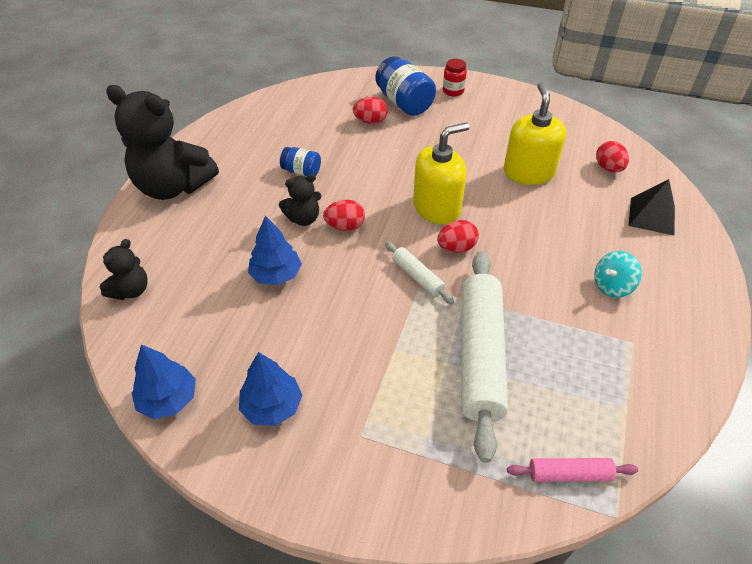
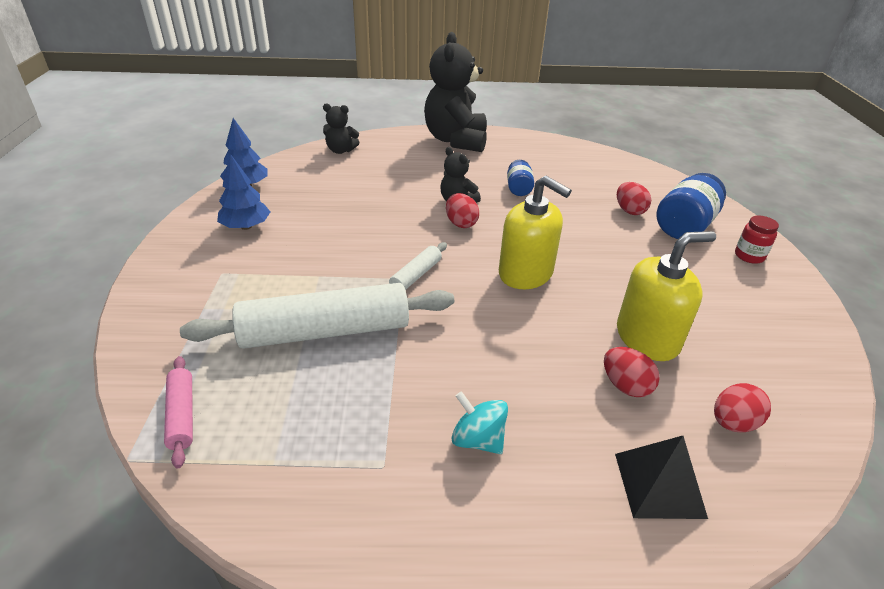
camera: 70 degrees right, 10 degrees down
(276, 275) = (382, 201): blue tree -> none
(456, 248) = (472, 295): red egg -> red egg (625, 386)

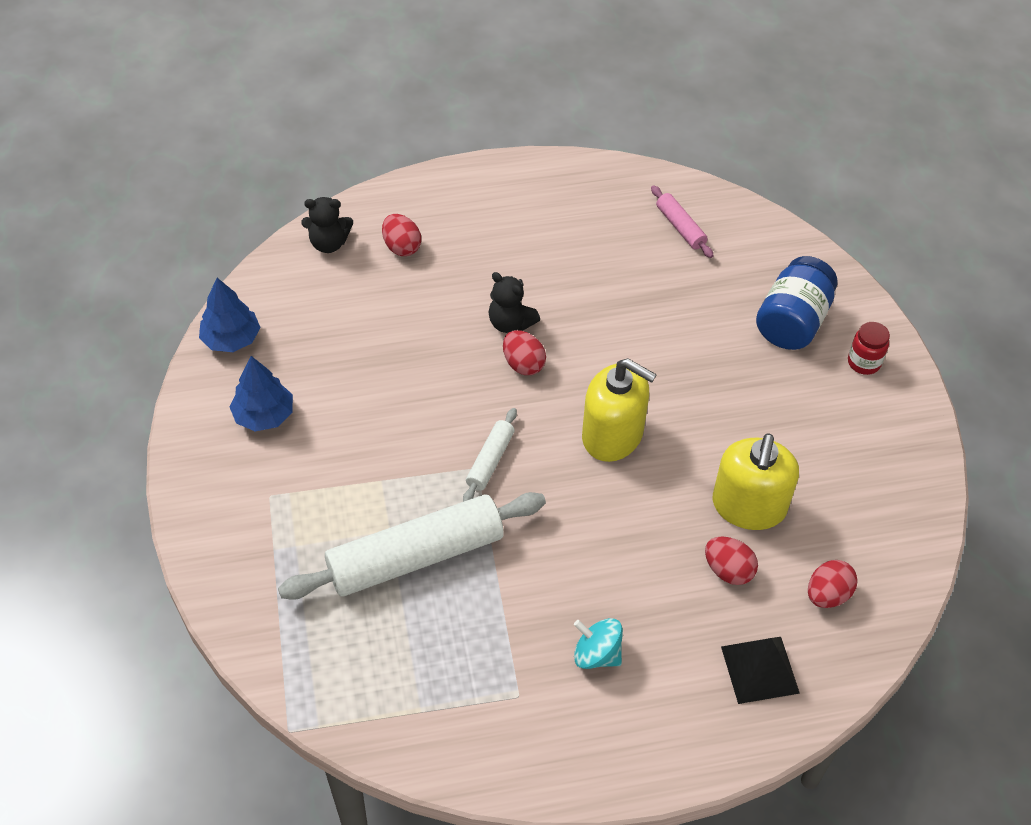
camera: 10 degrees left, 15 degrees up
(182, 415) = (315, 679): pink rolling pin -> pink rolling pin (680, 227)
(456, 140) = (482, 193): black teddy bear -> none
(518, 188) = (583, 284): blue jar -> none
(629, 211) = (725, 305): red egg -> red egg (401, 247)
(647, 338) = (748, 506): yellow soap dispenser -> yellow soap dispenser turned 135 degrees clockwise

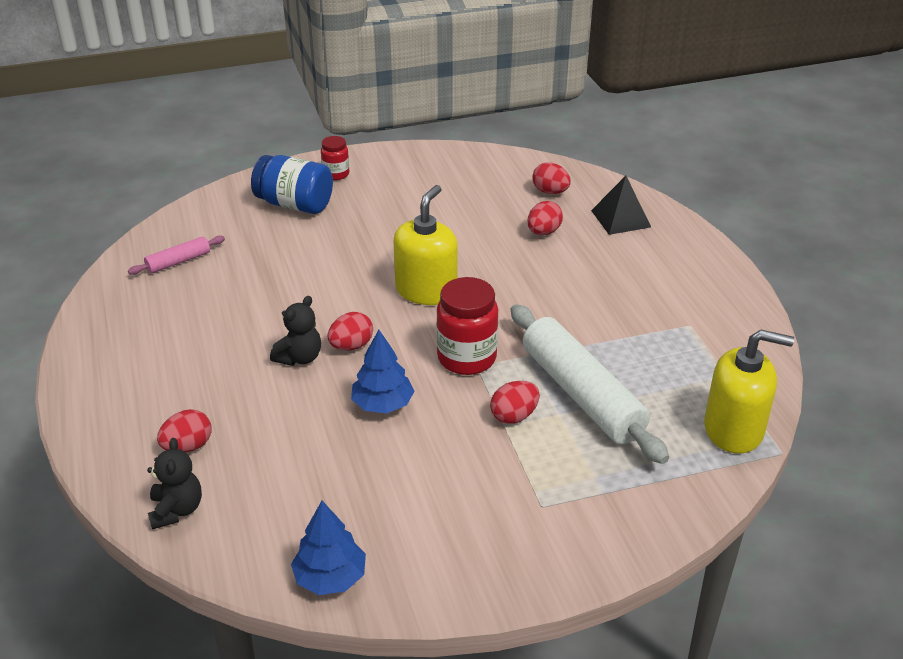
camera: 95 degrees left, 15 degrees down
(264, 415) = (439, 528): blue tree -> blue tree (383, 404)
(394, 490) = (514, 416): none -> red egg
(490, 460) = (466, 358): white rolling pin -> red jar
(597, 654) = (638, 289): turquoise spinning top -> none
(748, 506) = (483, 224): yellow soap dispenser -> yellow soap dispenser (733, 429)

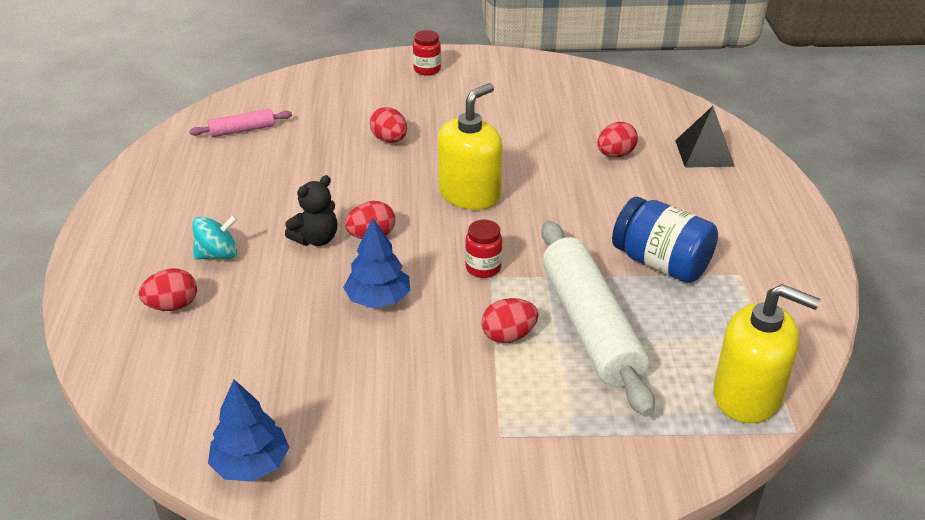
camera: 15 degrees right, 0 degrees up
(176, 510) = (134, 365): black teddy bear -> none
(210, 389) = (218, 254): none -> turquoise spinning top
(295, 204) = (375, 93): blue jar -> blue jar (661, 263)
(466, 358) = (483, 268): red jar -> red jar, size x0.56
(550, 192) = (638, 116): red egg -> red egg (389, 140)

